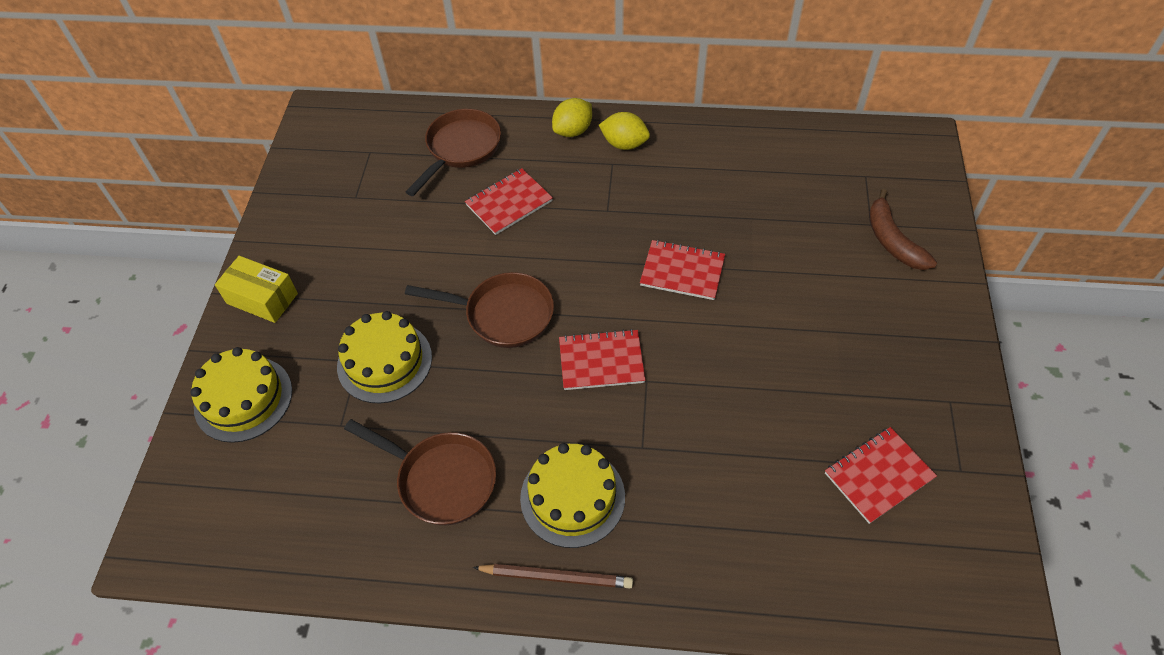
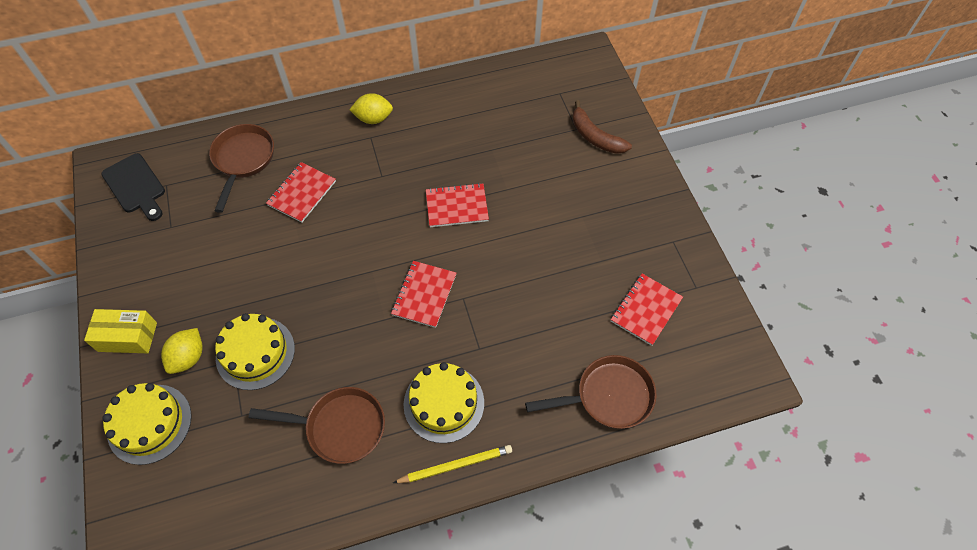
camera: 25 degrees left, 5 degrees up
(339, 144) = (136, 186): none -> black cutting board
(503, 314) = (334, 284): brown pan -> brown pan (608, 396)
(556, 577) = (455, 465): brown pencil -> yellow pencil
(573, 131) = (328, 119): yellow lemon -> yellow lemon (188, 357)
(601, 361) = (424, 295): red notebook -> red notebook turned 45 degrees counterclockwise

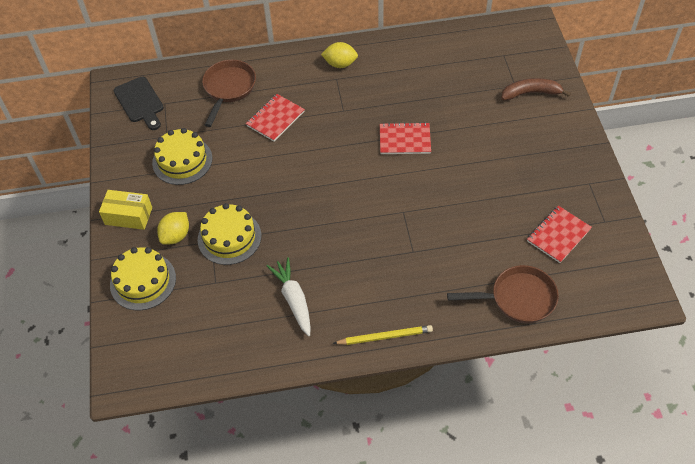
camera: 10 degrees right, 5 degrees down
(340, 427) = (293, 299): brown pan -> white carrot
(424, 295) = (371, 206): red notebook -> none
(444, 403) = (379, 290): yellow cake -> yellow cake (182, 160)
(595, 137) = (531, 93): brown banana -> brown banana turned 120 degrees clockwise

